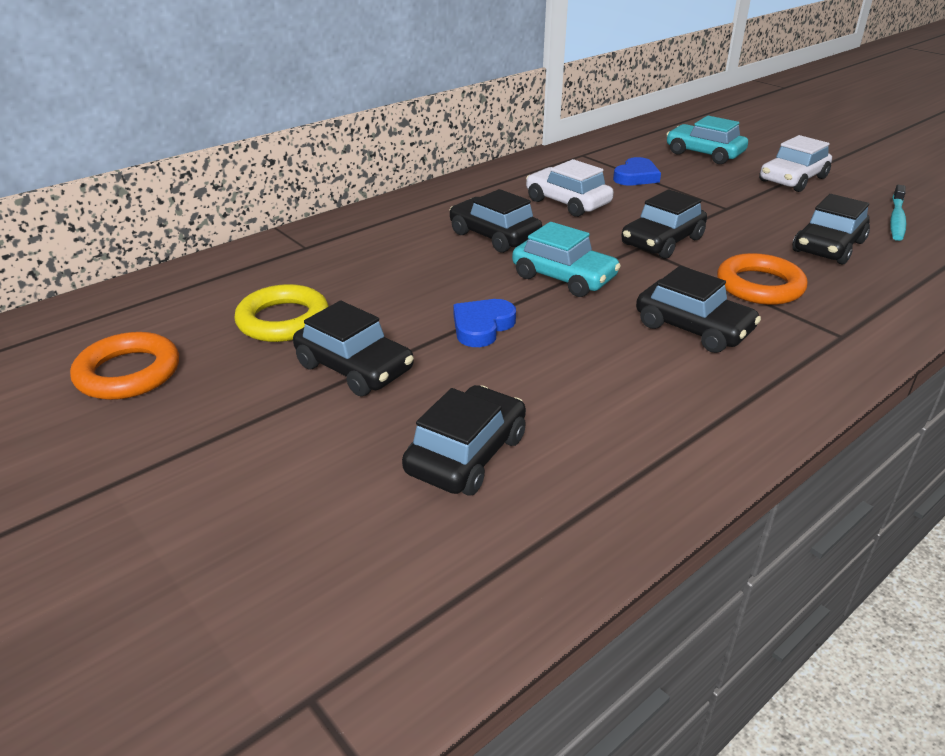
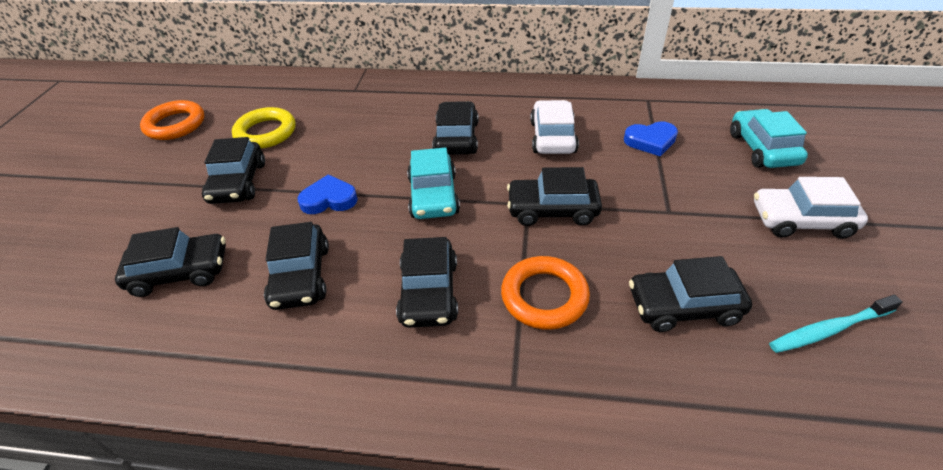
camera: 50 degrees right, 10 degrees up
(583, 382) = (300, 276): none -> black car

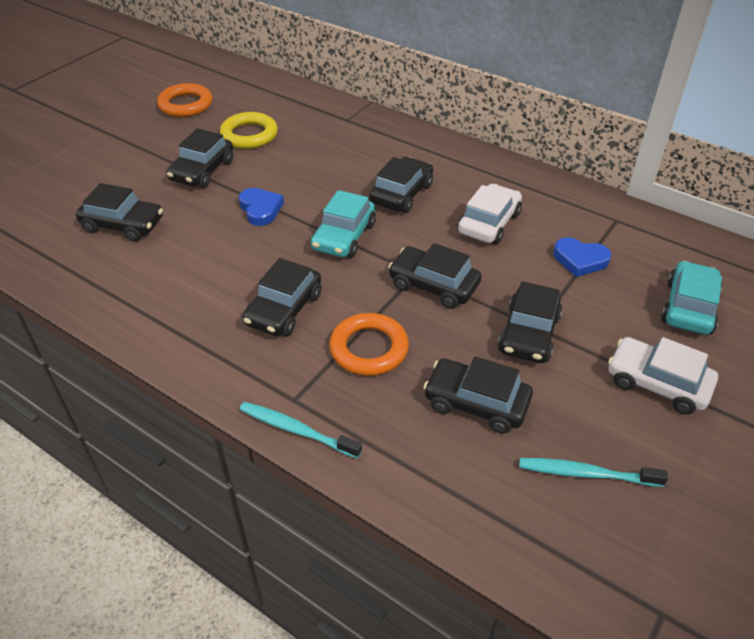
camera: 25 degrees right, 0 degrees up
(300, 276) = (201, 260): black car -> black car (528, 334)
(329, 199) = (260, 209): blue heart -> blue heart turned 45 degrees clockwise
(544, 422) = (297, 430): none -> turquoise toothbrush

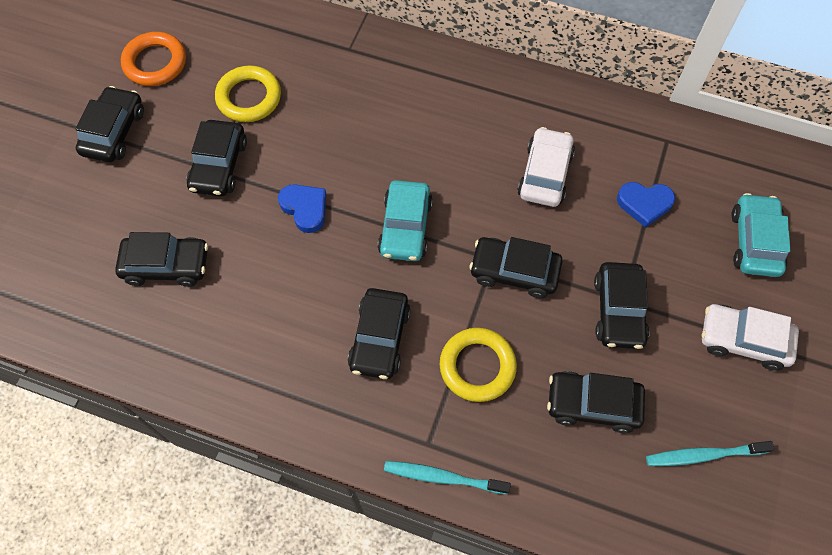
camera: 15 degrees left, 20 degrees up
(369, 348) = (477, 366): orange ring -> yellow ring
(401, 194) = (445, 152): black car -> black car (114, 132)

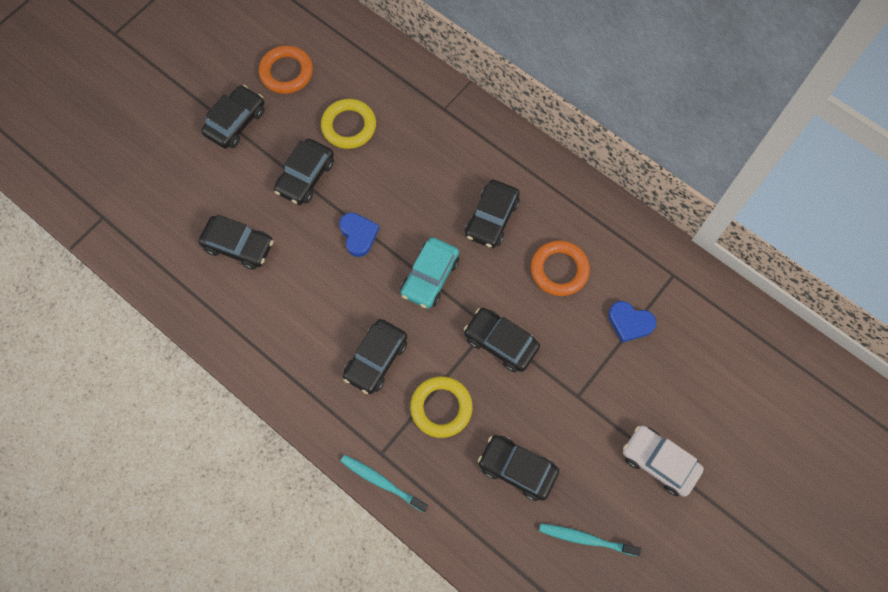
camera: 20 degrees right, 5 degrees up
(545, 174) = (559, 270): white car -> orange ring
(618, 311) = (569, 403): black car -> black car (491, 218)
(755, 241) = (707, 385): turquoise car -> none

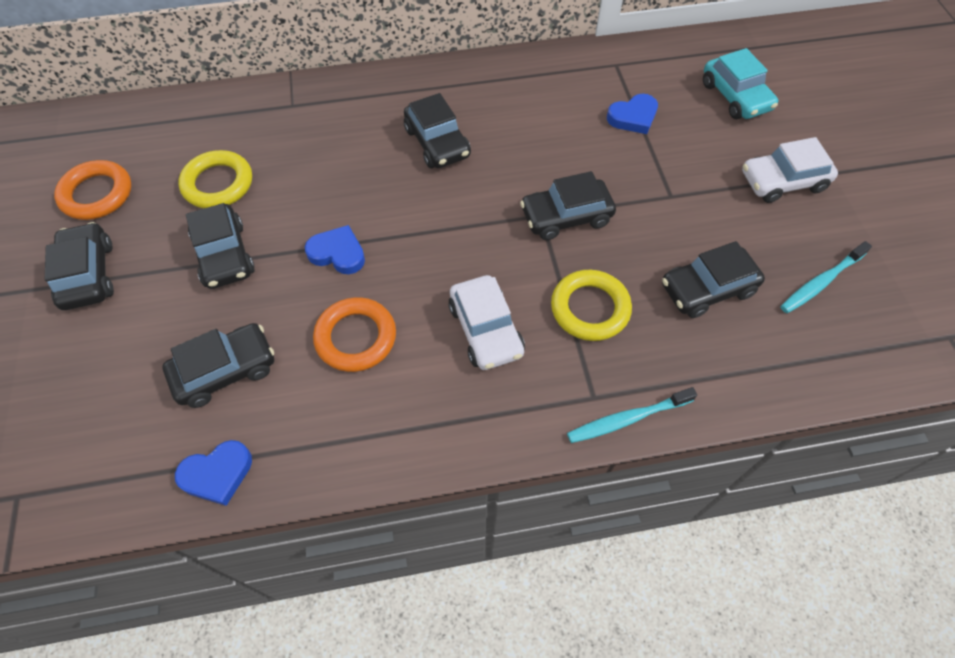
camera: 50 degrees left, 10 degrees down
(183, 296) = (217, 474): none -> blue heart
(376, 359) = (485, 330): black car -> white car
(430, 277) = (444, 226): turquoise car -> turquoise car (735, 96)
(559, 270) = (537, 130): orange ring -> orange ring (356, 337)

